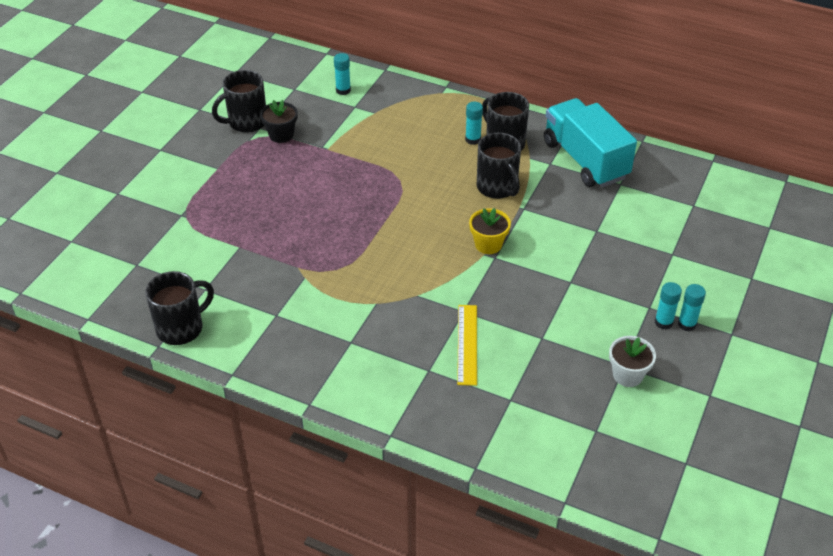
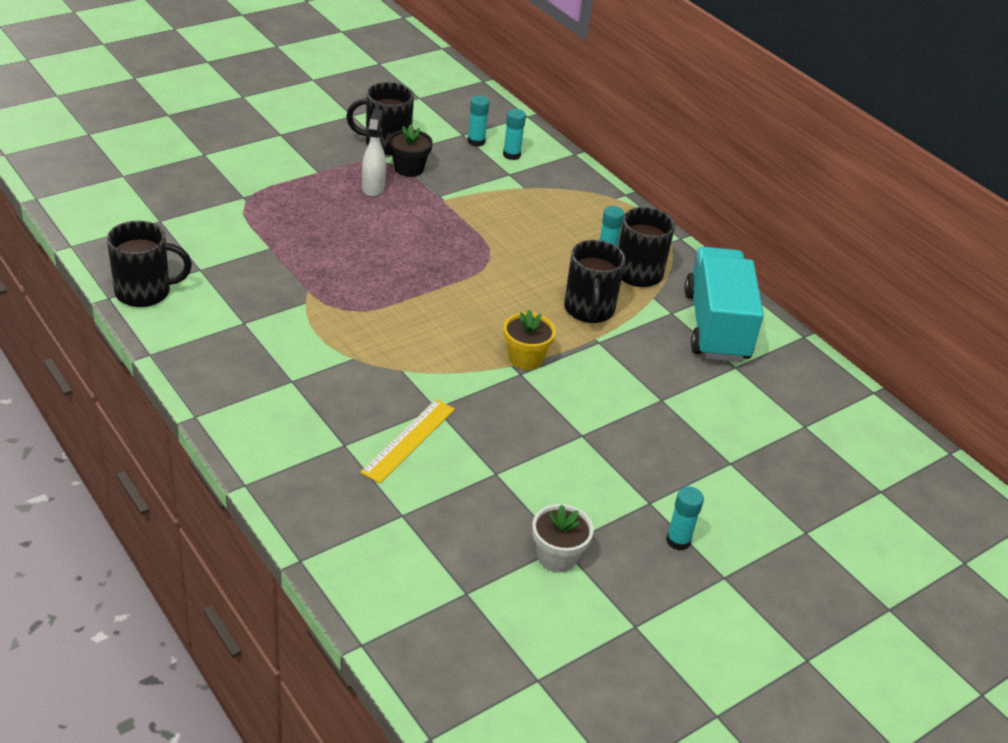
camera: 25 degrees right, 5 degrees down
(269, 162) = (373, 188): none -> white spray bottle
(663, 322) = (652, 525): turquoise glue stick -> turquoise glue stick (476, 141)

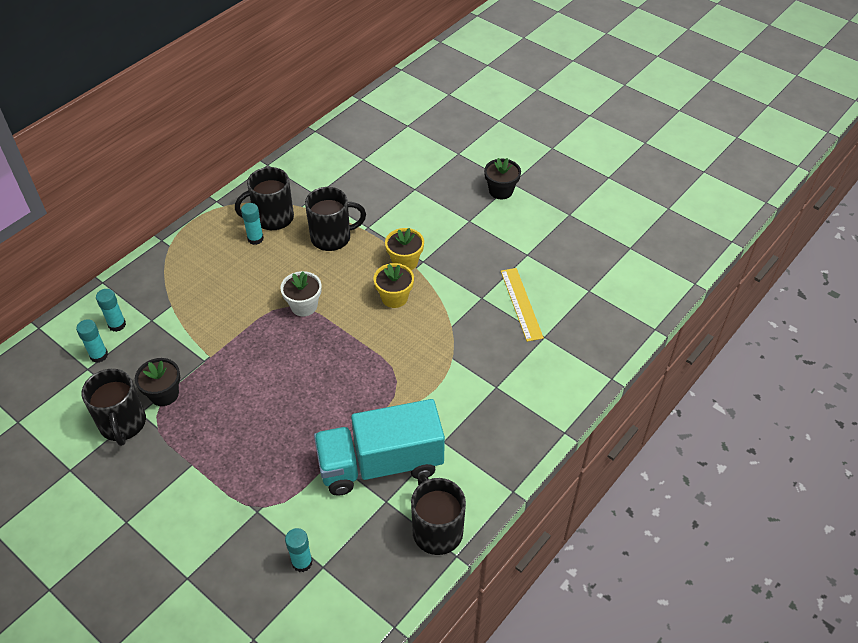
camera: 100 degrees left, 10 degrees up
(373, 188) = (207, 412): white spray bottle -> none
(409, 440) = (521, 304): yellow ruler -> yellow ruler turned 60 degrees clockwise
(468, 336) = (394, 297): none -> yellow flower pot
(557, 557) = (579, 215): white flower pot -> white flower pot (304, 306)
(635, 485) = (501, 191): none -> black flower pot
(678, 541) = (536, 168): turquoise glue stick -> turquoise glue stick (302, 562)
(716, 326) = (322, 171): turquoise truck -> turquoise truck (380, 464)

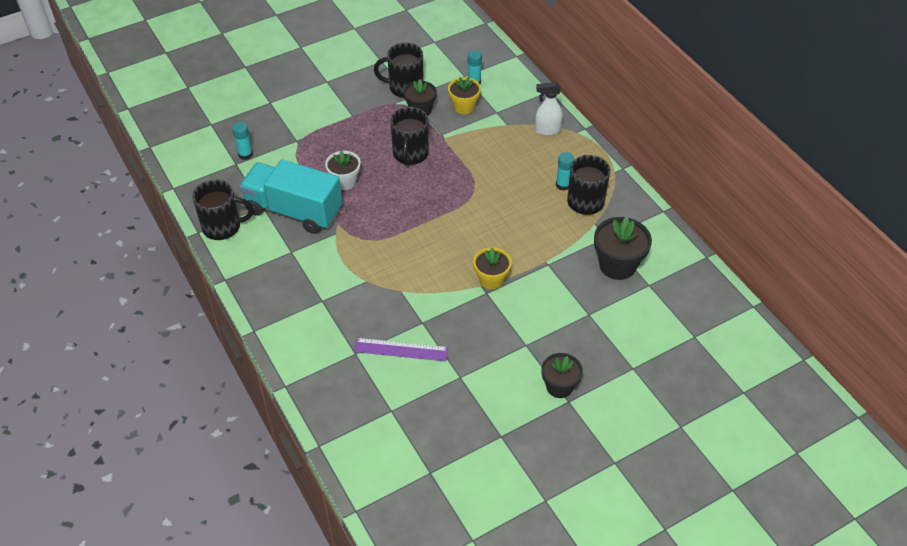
camera: 110 degrees right, 0 degrees up
(117, 325) = (500, 94): turquoise glue stick -> none
(172, 269) = (547, 130): none -> white spray bottle
(304, 306) = (469, 200): white flower pot -> white flower pot (345, 181)
(332, 237) = (543, 236): black mug -> black mug (410, 154)
(348, 181) = (617, 265): none -> black flower pot
(380, 464) = (294, 211): turquoise truck -> turquoise truck turned 75 degrees counterclockwise
(394, 297) = (451, 260): yellow flower pot -> yellow flower pot (464, 106)
(521, 304) = (401, 350): yellow ruler -> purple ruler

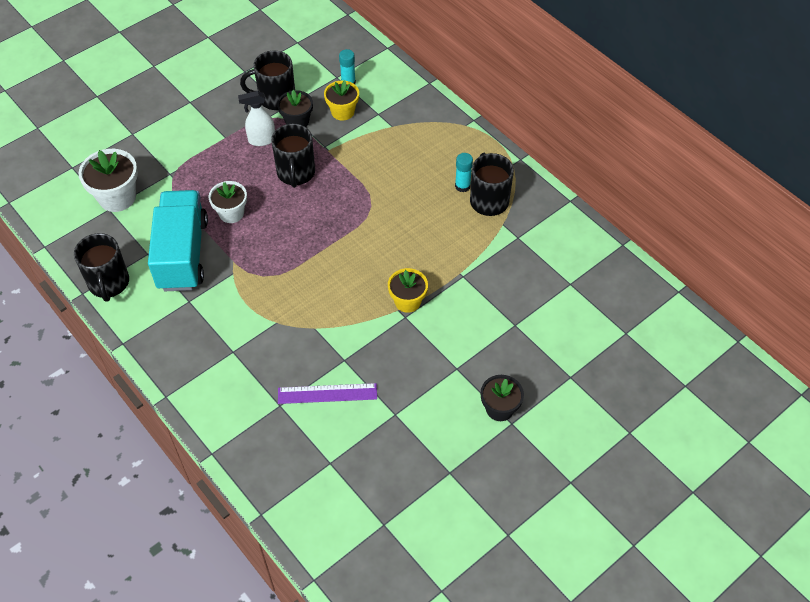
camera: 10 degrees left, 5 degrees up
(223, 227) = (109, 283): black mug -> black mug turned 90 degrees clockwise
(245, 154) = (117, 197): turquoise glue stick -> white flower pot
(294, 211) = (183, 254): turquoise truck -> turquoise truck turned 75 degrees clockwise
(547, 130) = (435, 127): white spray bottle -> white spray bottle (261, 140)
(617, 265) = (534, 267): black flower pot -> none

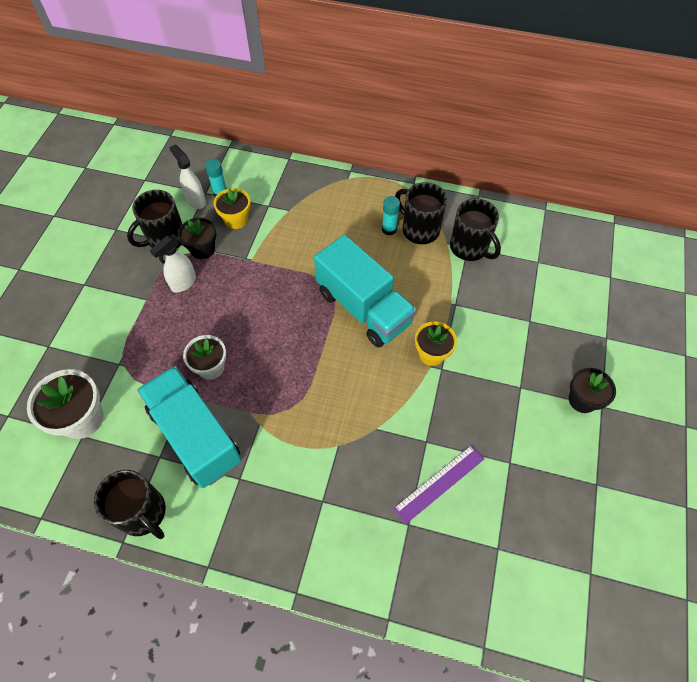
camera: 35 degrees left, 5 degrees up
(296, 173) = (240, 296): black mug -> black mug (469, 248)
(323, 79) = (195, 200): none -> white spray bottle
(384, 236) = (363, 308): none -> turquoise truck

